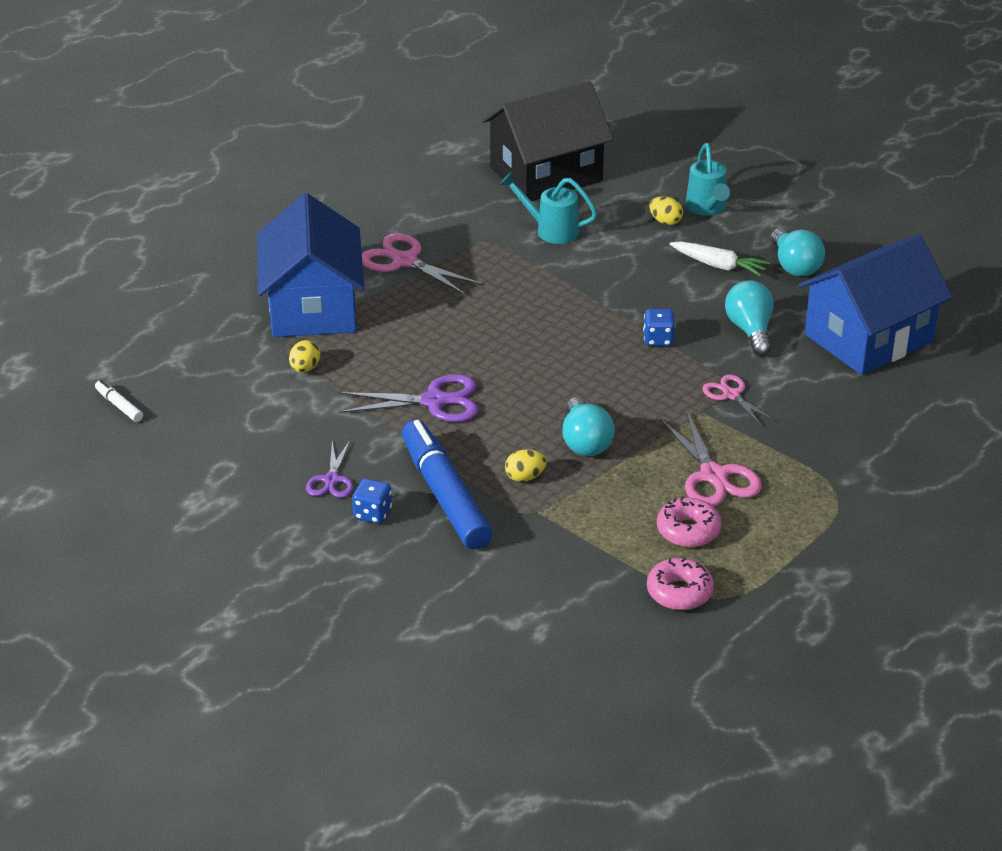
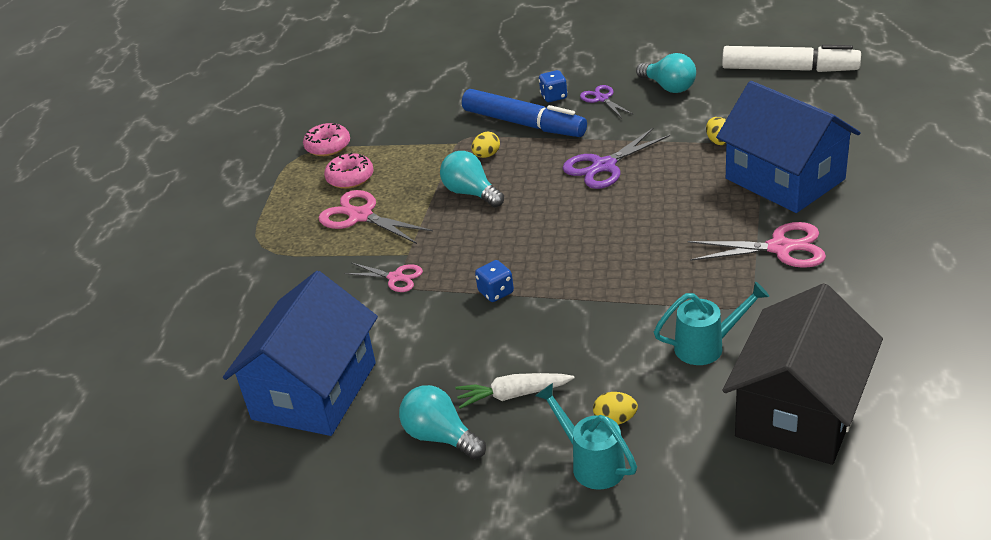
camera: 150 degrees right, 0 degrees up
(119, 406) = (789, 69): white marker -> white marker, size x2.43
(750, 330) = (426, 341): turquoise light bulb -> turquoise light bulb (668, 87)

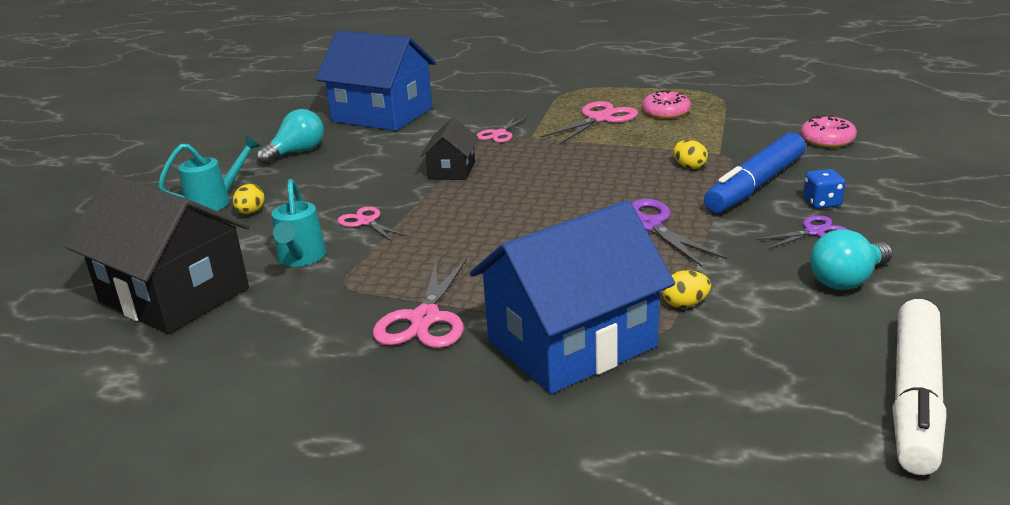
camera: 95 degrees right, 10 degrees down
(328, 146) = (726, 102): pink donut -> pink donut (827, 140)
(471, 193) = (618, 160): turquoise light bulb -> none
(496, 292) = (452, 170): blue dice -> black house
(513, 395) = (316, 176): white carrot -> none
(623, 323) = (366, 222): none -> pink scissors

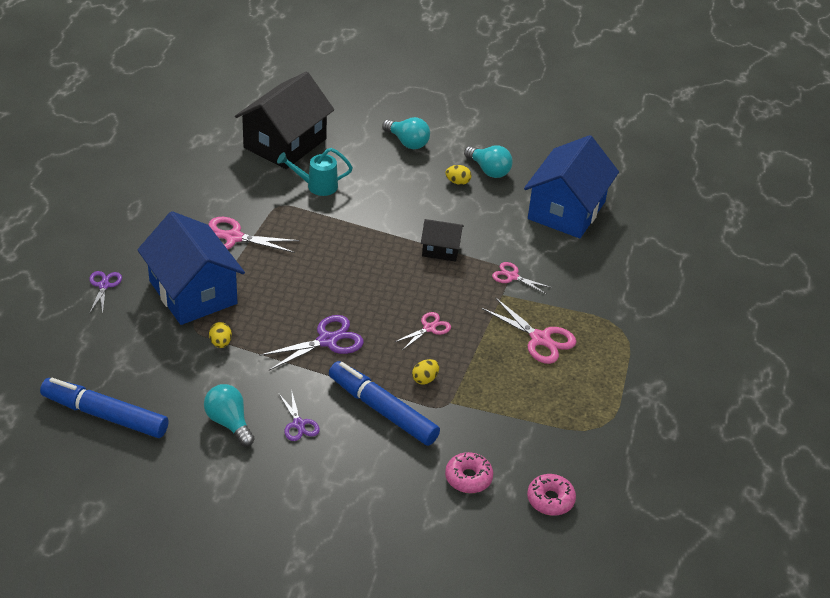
camera: 85 degrees right, 15 degrees up
(216, 201) = (407, 142): turquoise watering can -> turquoise light bulb
(251, 212) = (387, 159): yellow egg -> yellow egg (457, 182)
(366, 222) = (362, 210): pink scissors -> pink scissors (429, 328)
(574, 451) = (104, 285): none -> purple scissors
(666, 113) = (551, 384): pink donut -> pink donut (550, 499)
(822, 203) = (344, 440): blue dice -> none
(915, 397) = (105, 415): white marker -> blue marker

